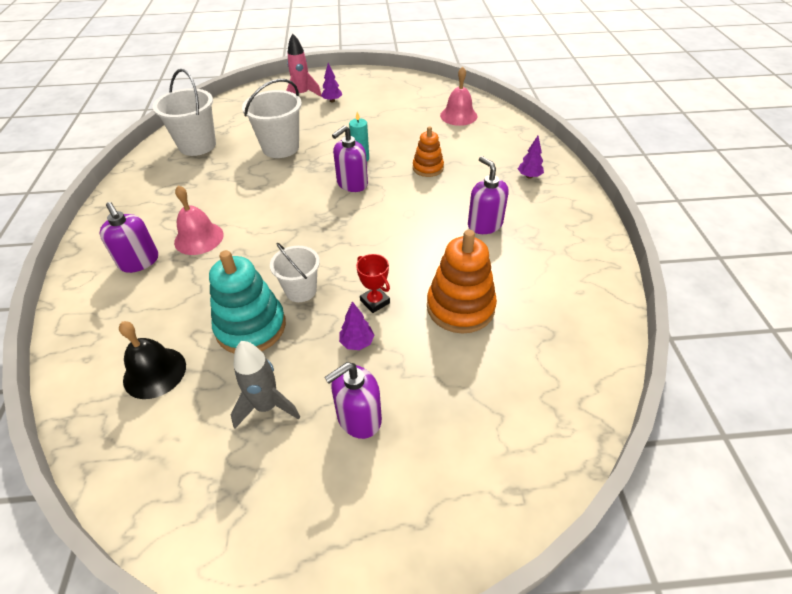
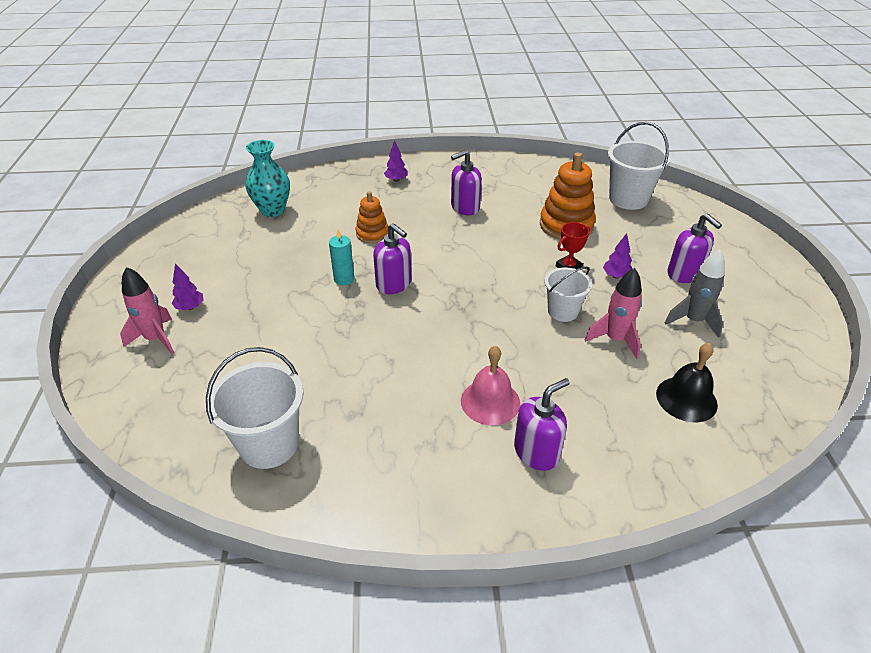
camera: 90 degrees left, 5 degrees down
(251, 327) = (615, 340): turquoise stacking toy -> pink rocket
(280, 148) = (301, 349): white bucket -> white bucket (628, 199)
(458, 115) = (273, 210): pink bell -> turquoise vase

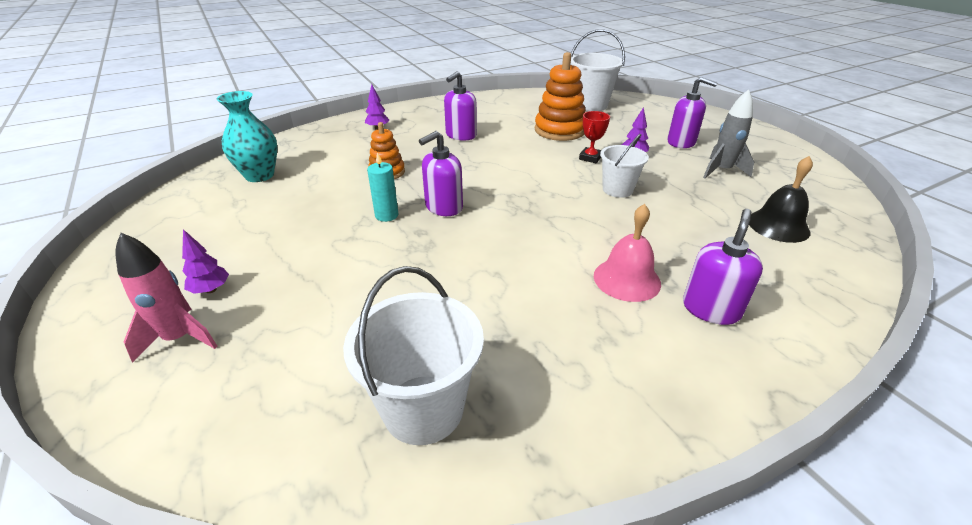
camera: 25 degrees left, 5 degrees down
(394, 284) = (443, 207): purple soap dispenser -> purple soap dispenser turned 120 degrees clockwise
(615, 340) = (680, 199): pink rocket -> none

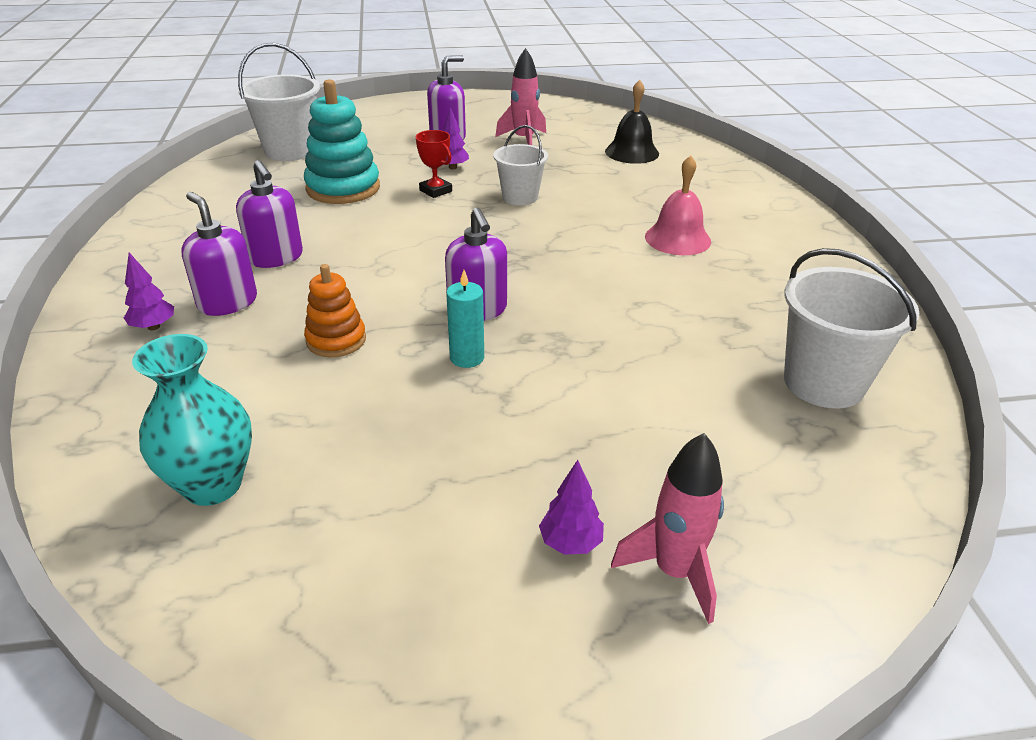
camera: 70 degrees left, 0 degrees up
(559, 130) = (343, 188): orange stacking toy -> turquoise stacking toy
(711, 309) = (731, 217): purple soap dispenser -> purple soap dispenser (227, 302)
(721, 171) = (524, 140): grey rocket -> pink rocket

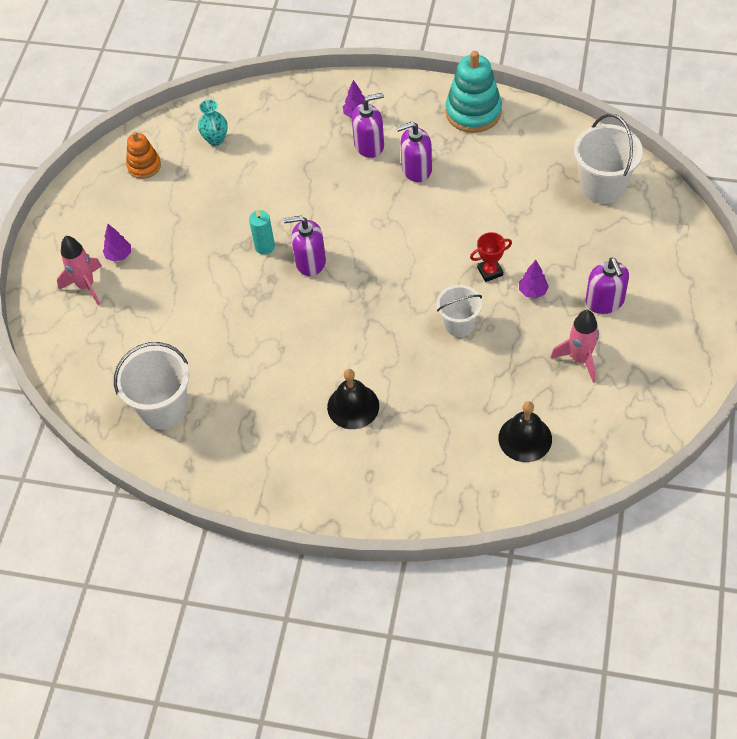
camera: 115 degrees right, 20 degrees up
(213, 485) = (215, 139): turquoise vase -> turquoise vase, size x0.65
(336, 340) = (308, 191): orange stacking toy -> orange stacking toy (144, 166)
(343, 188) = (514, 214): turquoise stacking toy -> turquoise stacking toy (473, 112)
(677, 239) = (353, 406): pink bell -> black bell

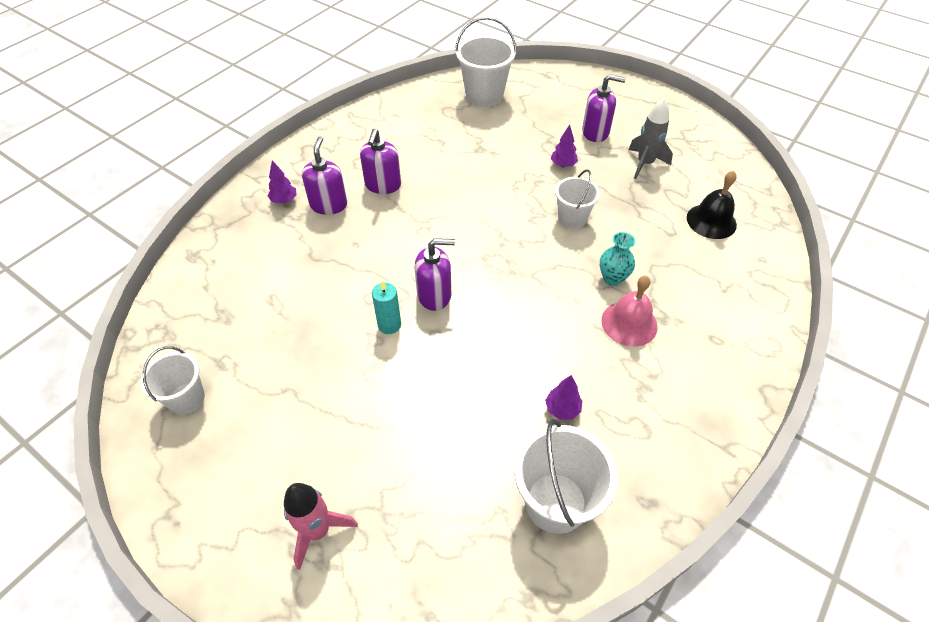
camera: 70 degrees left, 5 degrees down
(119, 255) = (298, 473): purple tree -> purple tree (562, 409)
(144, 166) = (186, 398): orange stacking toy -> white bucket
(215, 139) = (212, 317): turquoise vase -> turquoise vase (612, 278)
(310, 262) = (434, 295): purple soap dispenser -> purple soap dispenser turned 120 degrees counterclockwise
(353, 406) = (629, 323): black bell -> pink bell
(473, 112) = (351, 132): turquoise stacking toy -> none
(490, 271) = (527, 181): red trophy -> none
(580, 359) = (645, 164): pink rocket -> grey rocket

